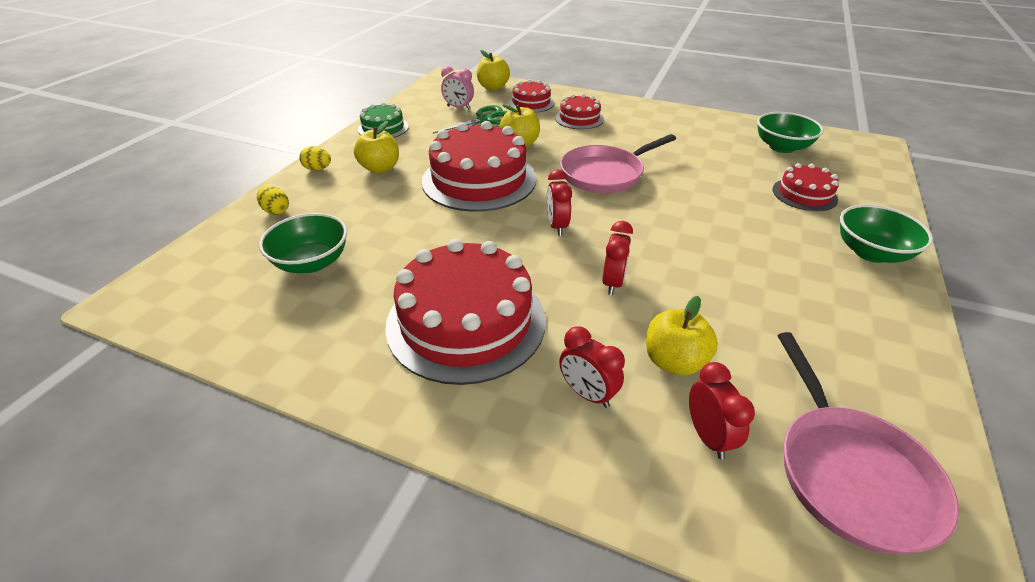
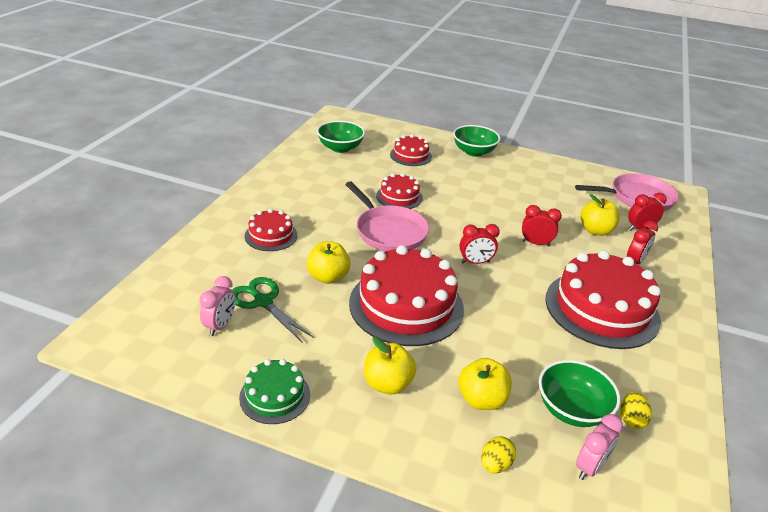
camera: 95 degrees left, 5 degrees down
(243, 261) = (590, 467): none -> pink clock
(318, 169) = (393, 446): yellow egg -> yellow egg (631, 420)
(493, 87) = (157, 295): yellow apple -> yellow apple (481, 399)
(531, 103) = (220, 265): red cake -> red cake (399, 197)

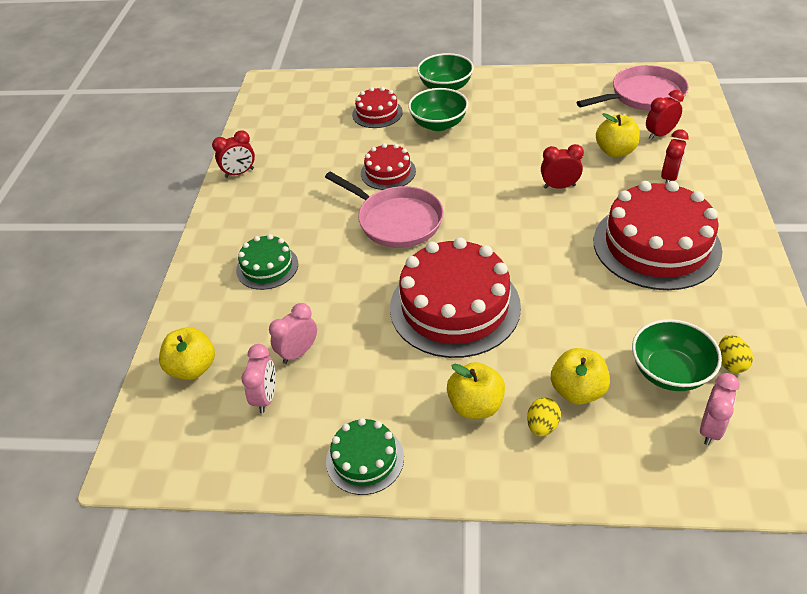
camera: 10 degrees left, 10 degrees up
(263, 301) = (298, 352): green scissors -> pink clock
(271, 235) = (267, 267): red cake -> green cake
(328, 277) = (355, 299): yellow apple -> yellow apple (193, 368)
(340, 148) = (292, 126): green bowl -> green bowl (438, 124)
(475, 262) = (505, 230): red clock -> red clock (239, 173)
(495, 465) = (619, 458): yellow egg -> yellow egg (542, 426)

